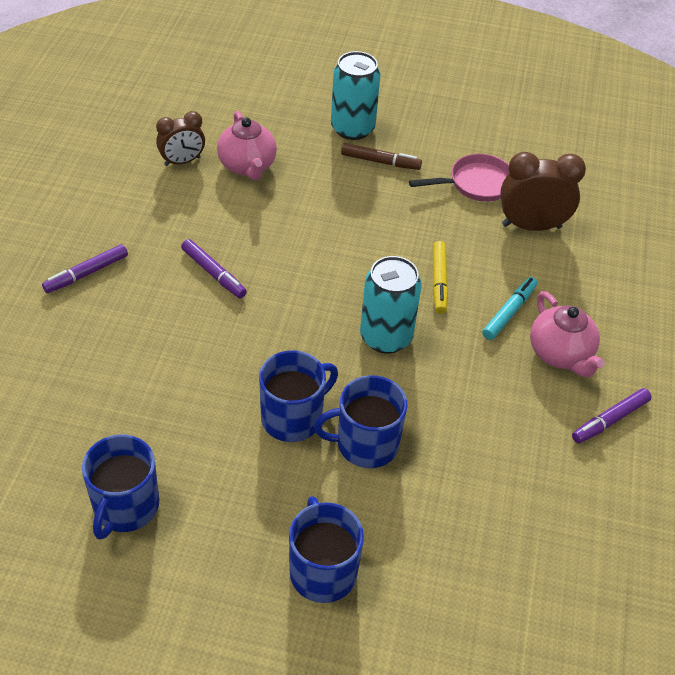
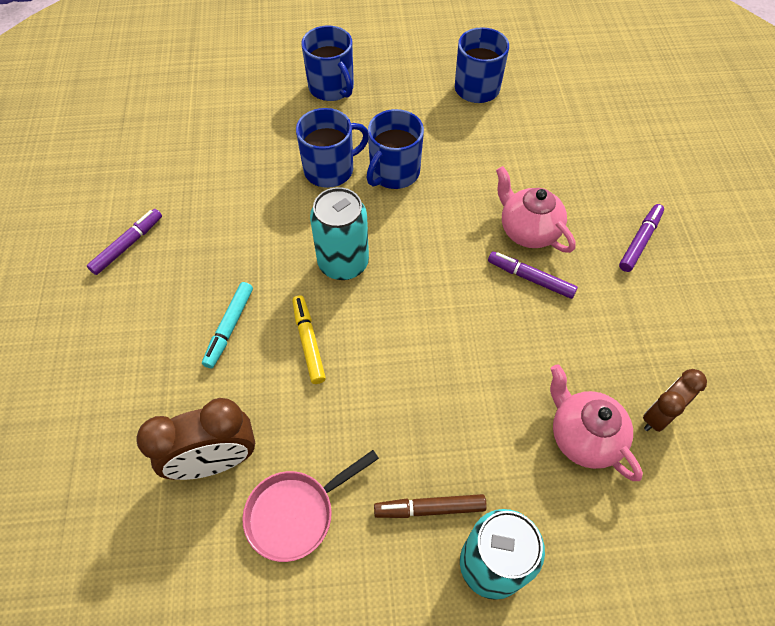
camera: 165 degrees right, 10 degrees up
(560, 354) = (174, 296): pink teapot -> pink teapot (528, 230)

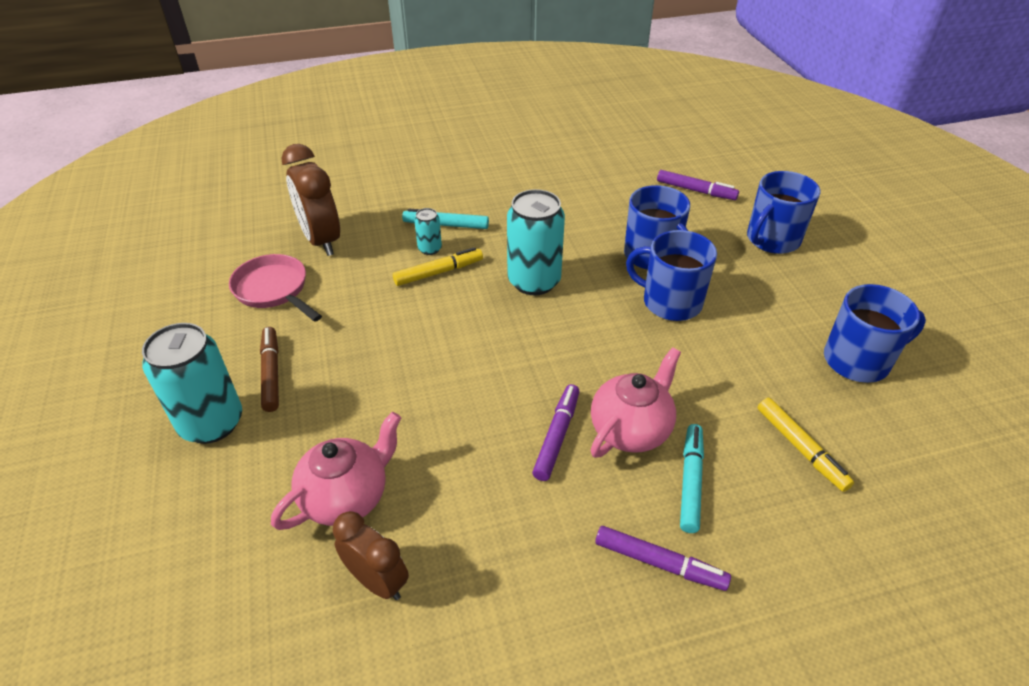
camera: 80 degrees right, 15 degrees down
(128, 245) = (516, 159): purple marker -> purple marker (696, 191)
(267, 347) = (430, 249): none -> turquoise can
(551, 143) = (800, 448): none -> yellow marker
(576, 208) = (690, 481): none -> turquoise marker

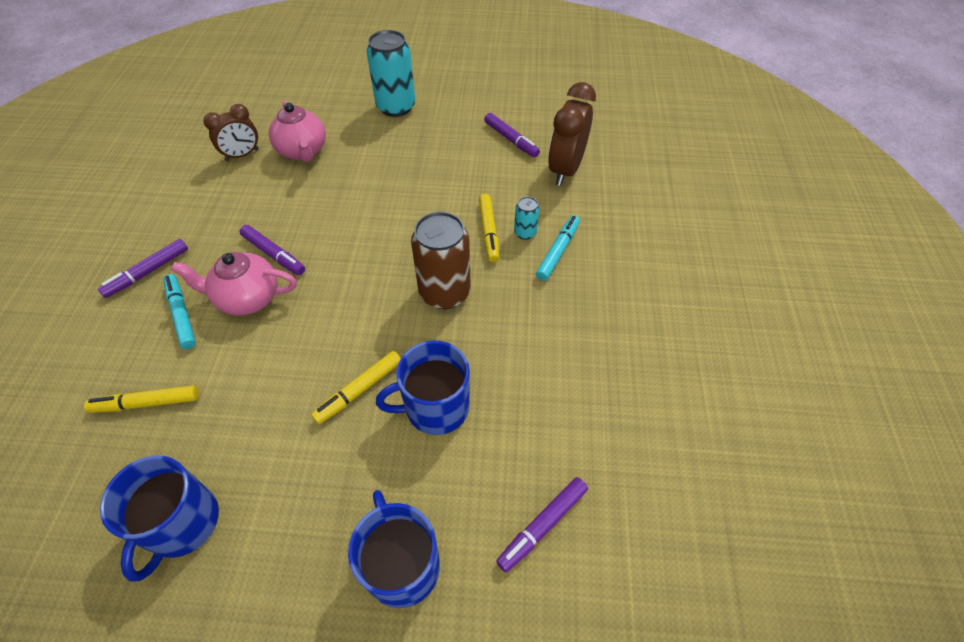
camera: 110 degrees right, 10 degrees up
(271, 373) = (423, 132): brown marker -> none
(274, 290) = (511, 140): pink pan -> purple marker
(321, 240) = (565, 170): brown clock -> brown clock turned 60 degrees counterclockwise
(534, 281) = (444, 292): turquoise can -> brown can
(631, 429) = (247, 298): pink teapot -> pink teapot turned 120 degrees clockwise
(670, 302) = (359, 390): blue mug -> yellow marker
(690, 481) = (182, 314): turquoise marker -> turquoise marker turned 150 degrees counterclockwise

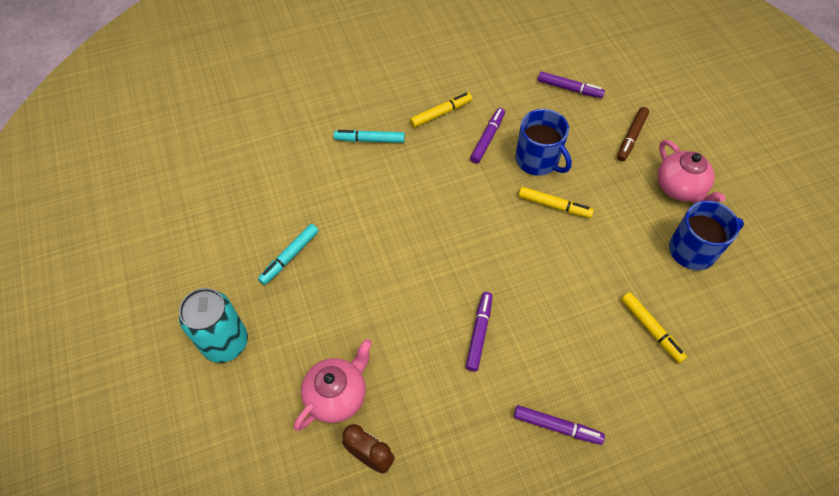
camera: 115 degrees left, 5 degrees up
(182, 314) = (575, 362): turquoise marker -> turquoise marker (289, 256)
(247, 298) = (531, 323): pink teapot -> pink teapot (680, 188)
(402, 565) = (631, 137): blue mug -> brown marker
(444, 292) = (447, 193): brown can -> none
(488, 231) = (371, 189): yellow marker -> yellow marker (441, 113)
(511, 140) = (243, 216): purple marker -> purple marker (487, 138)
(525, 233) = (360, 166): turquoise can -> none
(565, 170) = (270, 163): brown clock -> none

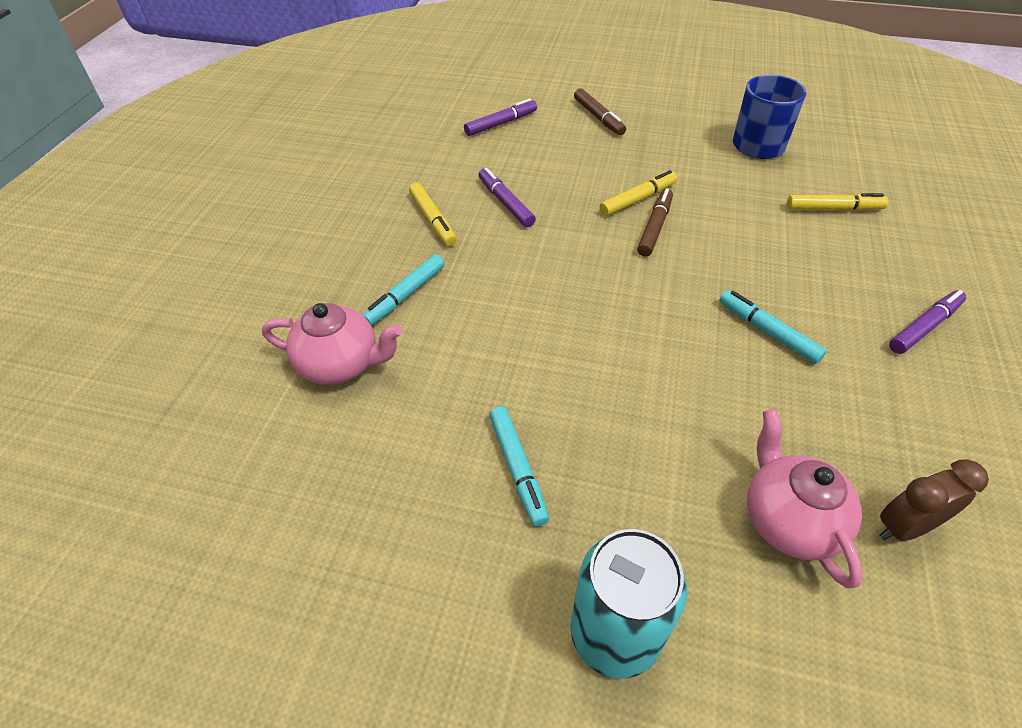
camera: 55 degrees left, 10 degrees down
(441, 113) = (432, 220): yellow marker -> yellow marker turned 150 degrees clockwise
(479, 333) = (768, 332): purple marker -> turquoise marker
(531, 229) = (654, 227): none -> brown marker
(537, 160) = (569, 183): blue mug -> none
(680, 188) = (683, 120): pink teapot -> pink teapot (341, 364)

